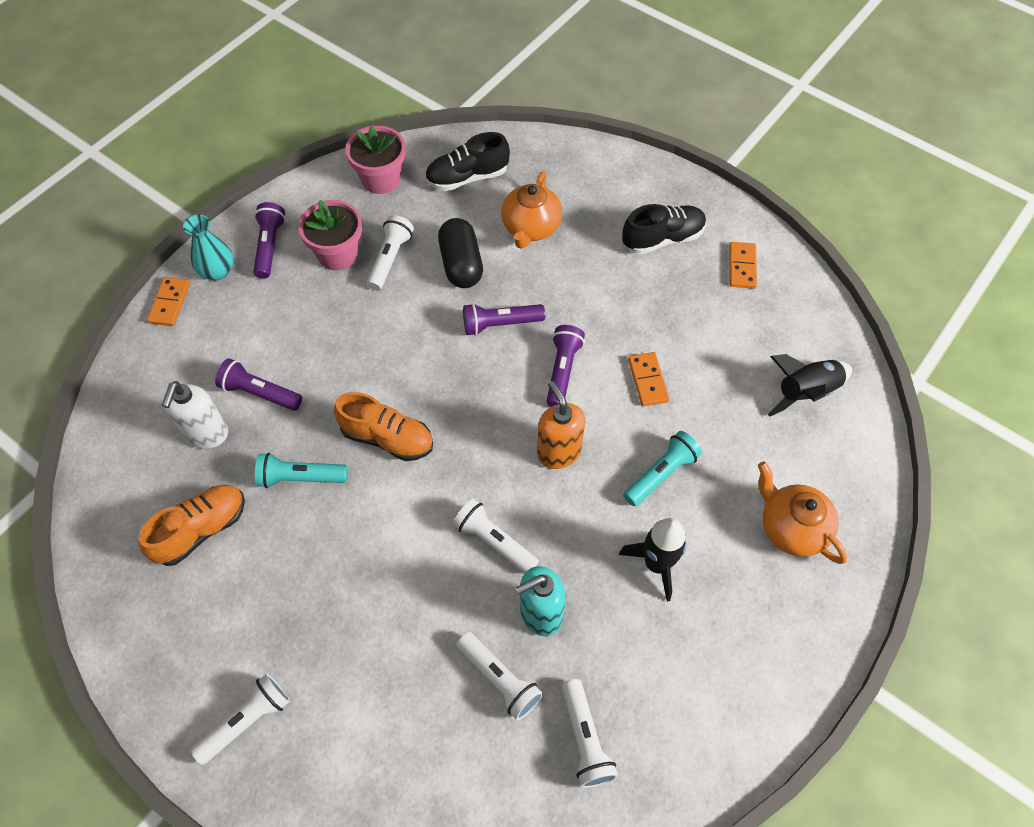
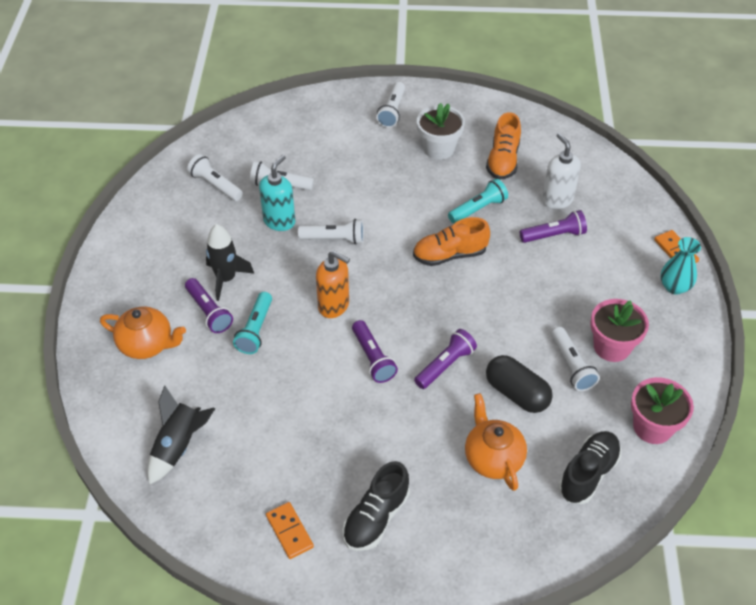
camera: 145 degrees right, 10 degrees down
(254, 604) = (438, 148): none -> white flower pot
(269, 246) = (664, 323): purple flashlight -> purple flashlight (209, 312)
(647, 380) = (306, 386): orange domino -> none

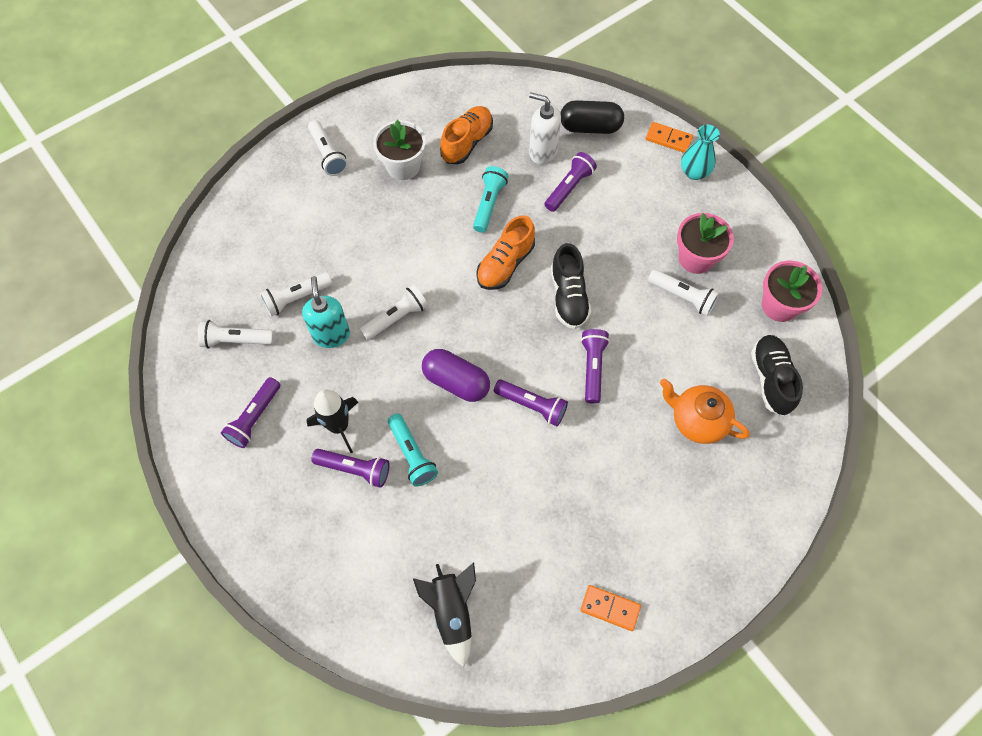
camera: 40 degrees left, 15 degrees up
(147, 344) = (330, 543): orange teapot -> none
(179, 238) = (255, 417): none -> purple flashlight
(334, 306) = (456, 381): orange soap dispenser -> purple capsule
(376, 517) = (661, 540): black shoe -> black shoe (568, 296)
(503, 160) = (467, 142): orange shoe -> orange shoe turned 120 degrees counterclockwise
(517, 393) = (665, 351): black capsule -> black capsule (590, 127)

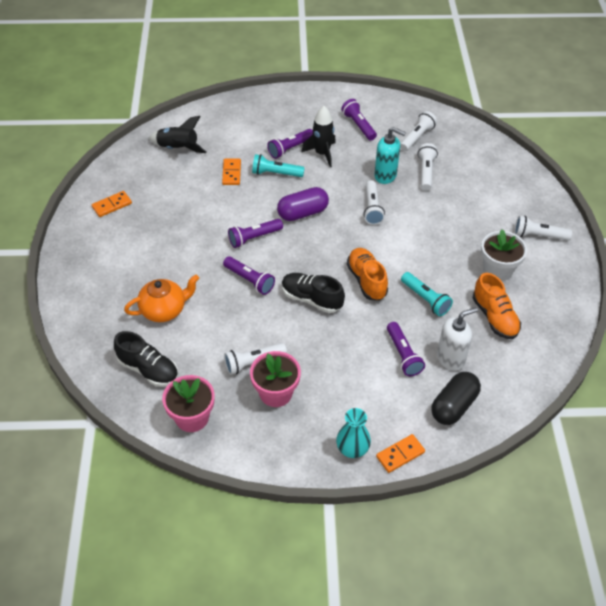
camera: 125 degrees right, 15 degrees down
(448, 507) = (231, 173): none -> orange domino

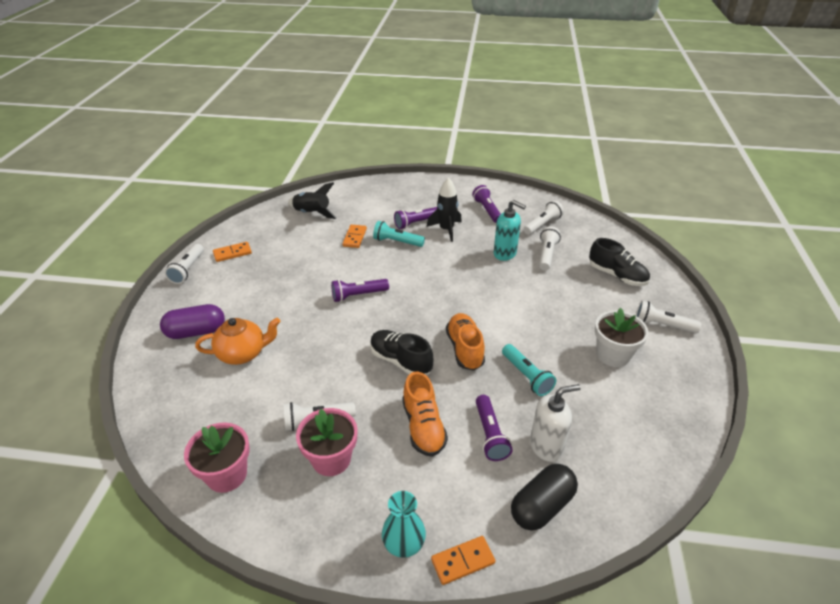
camera: 10 degrees right, 10 degrees down
(148, 369) = (201, 413): black shoe -> black shoe (616, 275)
(249, 280) = (341, 334): purple flashlight -> none
(303, 213) = (413, 278): purple capsule -> purple capsule (196, 332)
(372, 208) = (485, 281): white flashlight -> white flashlight (188, 269)
(494, 317) = (604, 405): orange shoe -> orange shoe (423, 427)

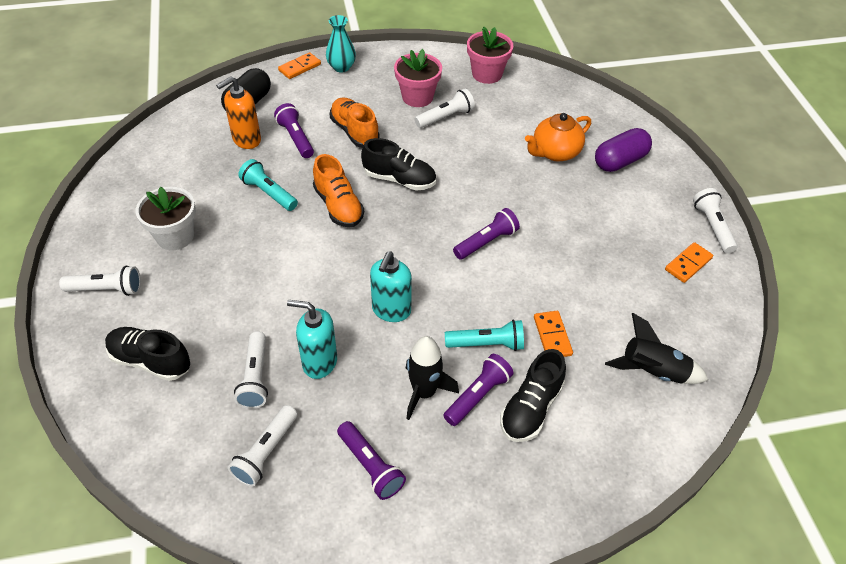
camera: 160 degrees right, 10 degrees up
(391, 213) = (531, 408): none -> black shoe
(449, 269) = (391, 310): none -> turquoise soap dispenser
(546, 446) = (246, 140): white soap dispenser -> orange soap dispenser

